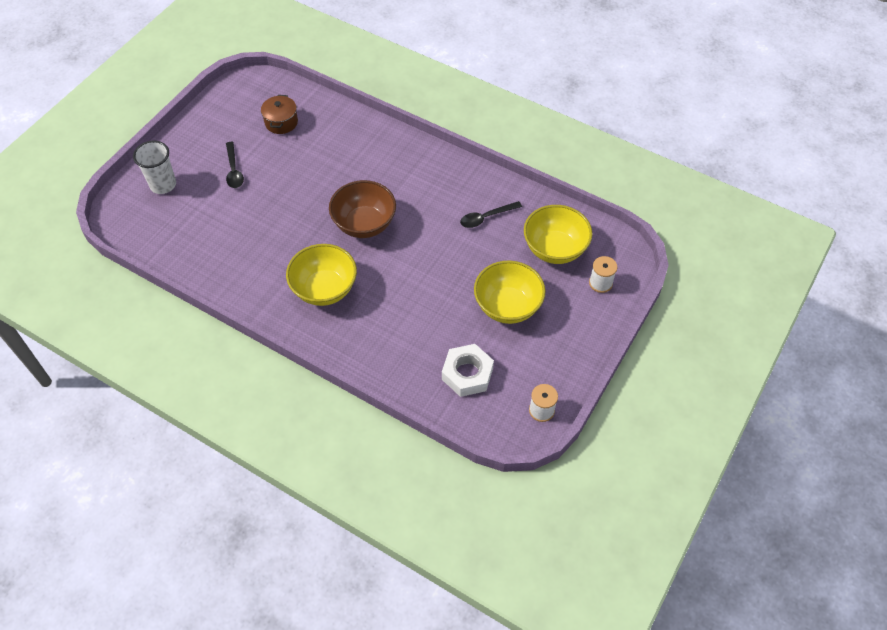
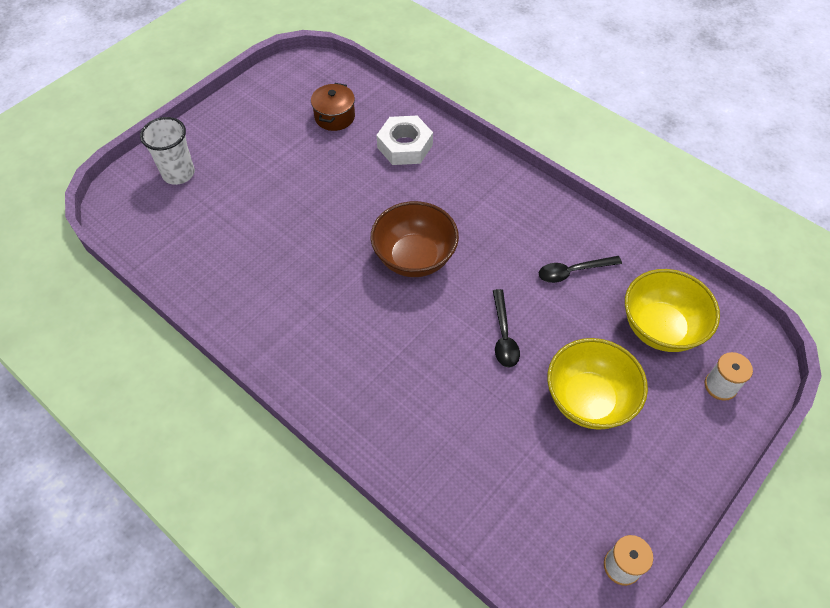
camera: 10 degrees right, 0 degrees up
(234, 170) = (266, 167): black spoon -> black spoon (503, 335)
(324, 289) = (349, 337): yellow bowl -> none
(467, 374) = (522, 491): white nut -> white nut (405, 146)

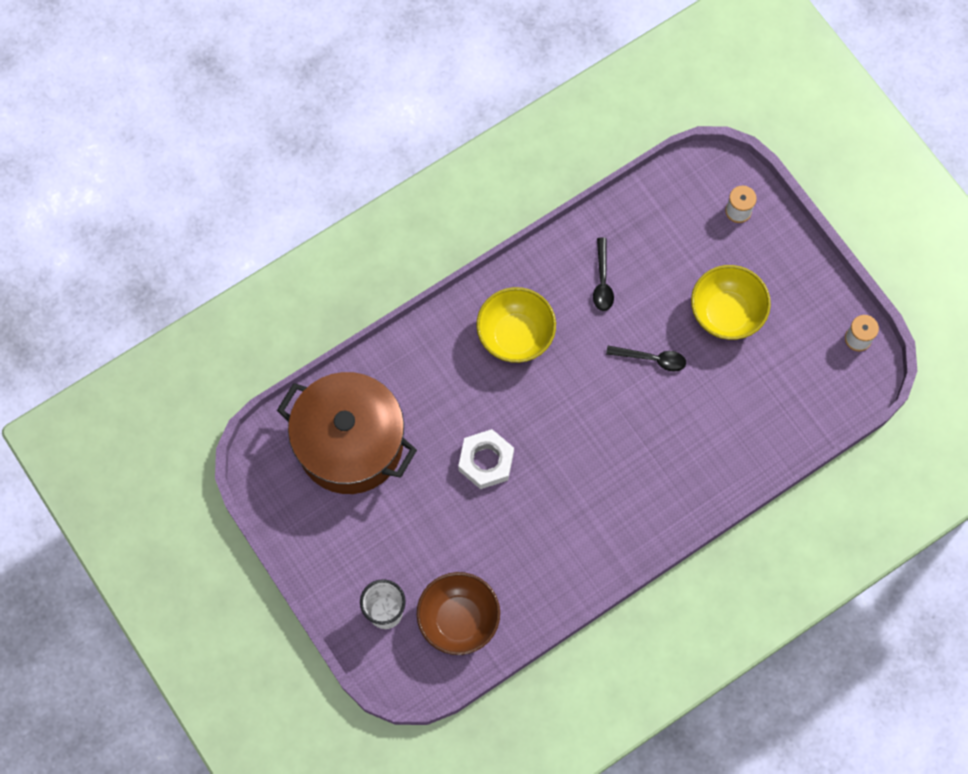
camera: 75 degrees left, 15 degrees up
(334, 117) = (350, 444): brown pot -> brown pot, size x2.44
(405, 146) = (412, 384): white nut -> white nut (486, 461)
(414, 258) = (552, 410): brown bowl -> brown bowl (458, 619)
(660, 328) = (676, 233): yellow bowl -> yellow bowl (515, 335)

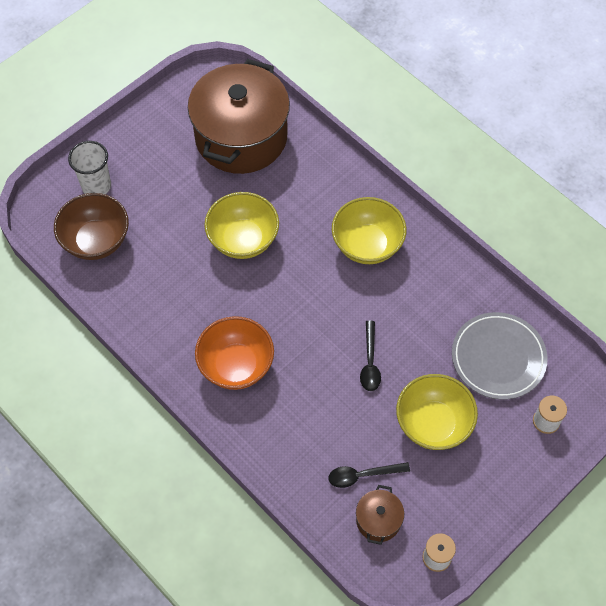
camera: 80 degrees right, 10 degrees down
(486, 461) = (243, 240): white nut -> yellow bowl
(602, 281) = (438, 309): black spoon -> black spoon (362, 475)
(635, 490) = (236, 366): none -> orange bowl
(665, 238) = (498, 358): none -> grey plate
(816, 383) = (378, 520): none -> brown pot

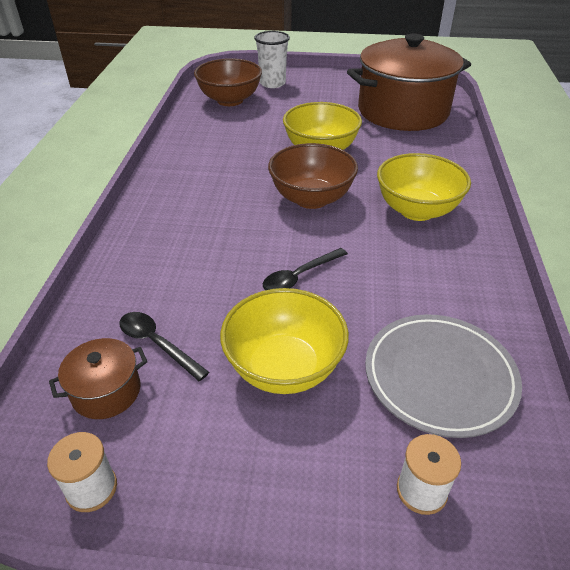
camera: 50 degrees right, 20 degrees down
(236, 366) = (198, 201): orange bowl -> none
(298, 294) = (311, 199): none -> brown bowl

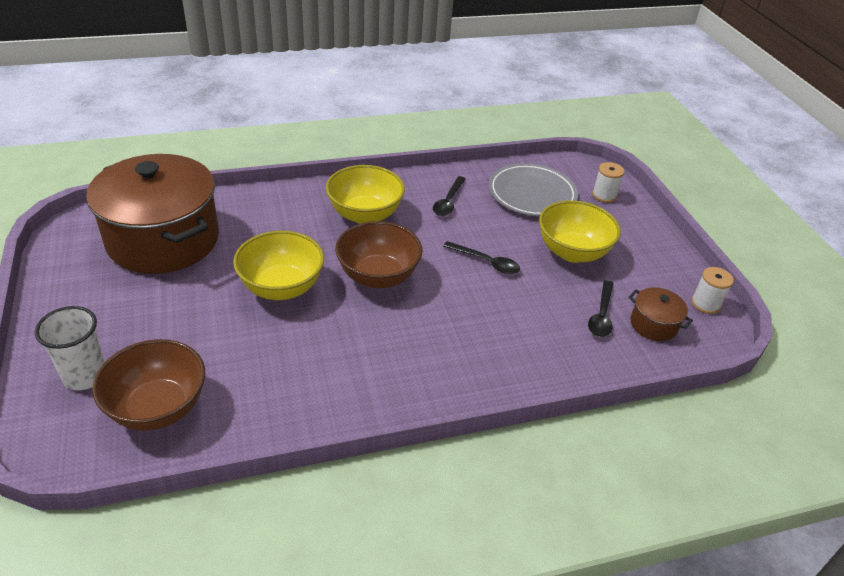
camera: 115 degrees left, 0 degrees up
(432, 279) = (448, 201): none -> black spoon

